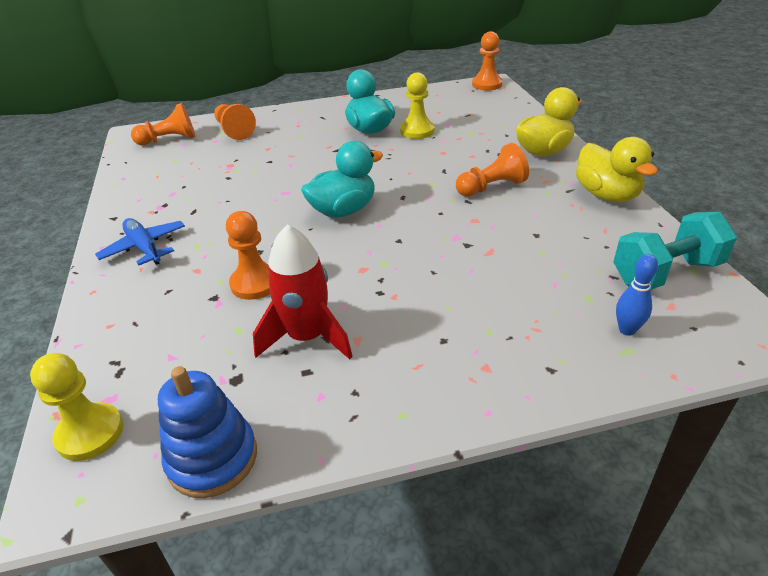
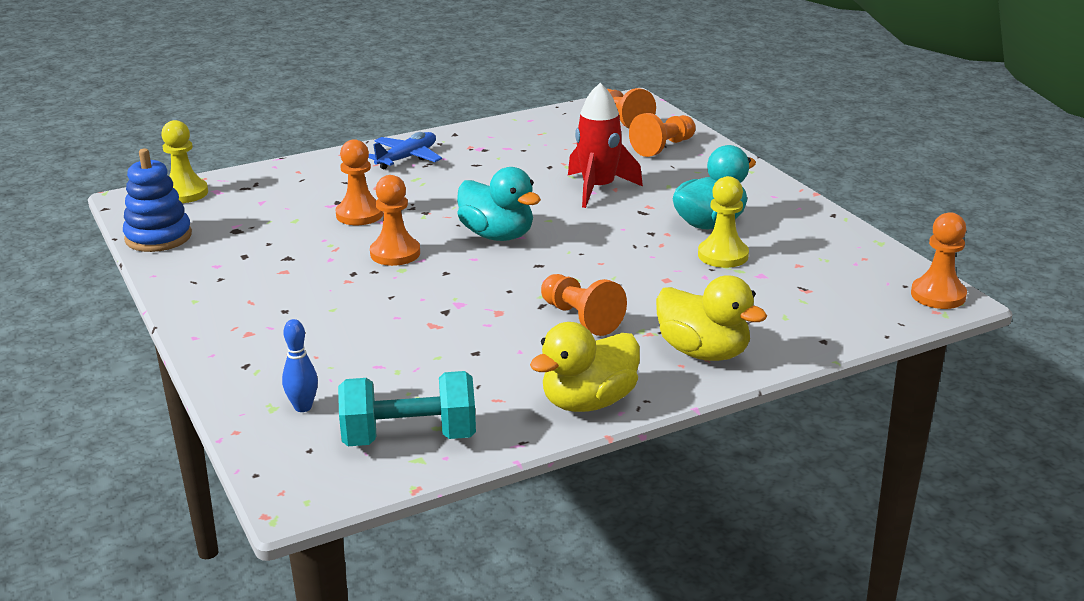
camera: 75 degrees right, 10 degrees down
(307, 337) = (286, 249): red rocket -> red rocket (598, 189)
(351, 265) = (395, 253): none -> orange pawn
(666, 273) = (409, 438): turquoise dumbbell -> turquoise dumbbell turned 60 degrees counterclockwise

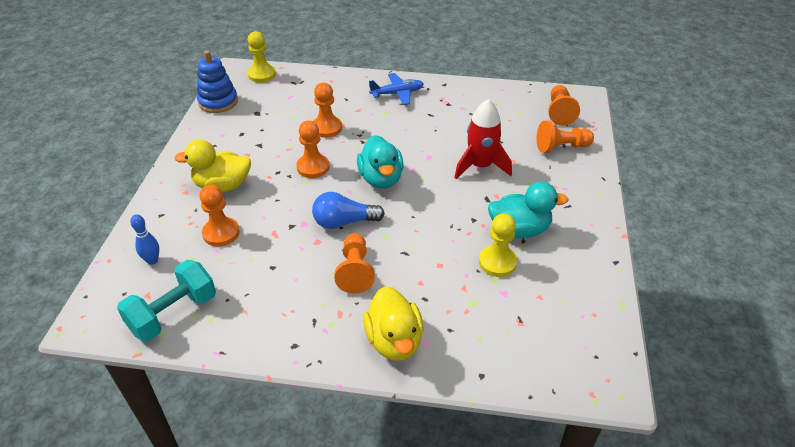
camera: 35 degrees right, 15 degrees up
(409, 438) = (173, 314): turquoise dumbbell -> turquoise dumbbell turned 75 degrees counterclockwise
(507, 285) = (344, 222): none -> blue light bulb
(588, 402) = (287, 343): yellow duck -> yellow duck (222, 185)
(938, 295) = (610, 380): orange pawn -> orange pawn (221, 233)

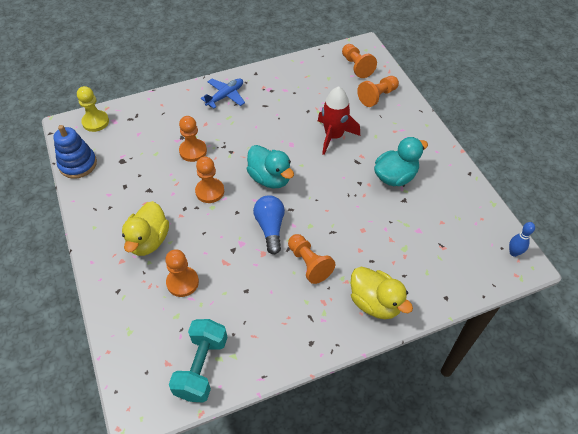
camera: 30 degrees left, 10 degrees up
(152, 260) = (146, 333): blue bowling pin -> blue bowling pin (513, 253)
(222, 185) = (149, 241): yellow duck -> yellow duck turned 45 degrees counterclockwise
(344, 222) = (270, 228): blue light bulb -> blue light bulb turned 120 degrees clockwise
(497, 262) = (398, 209): yellow pawn -> none

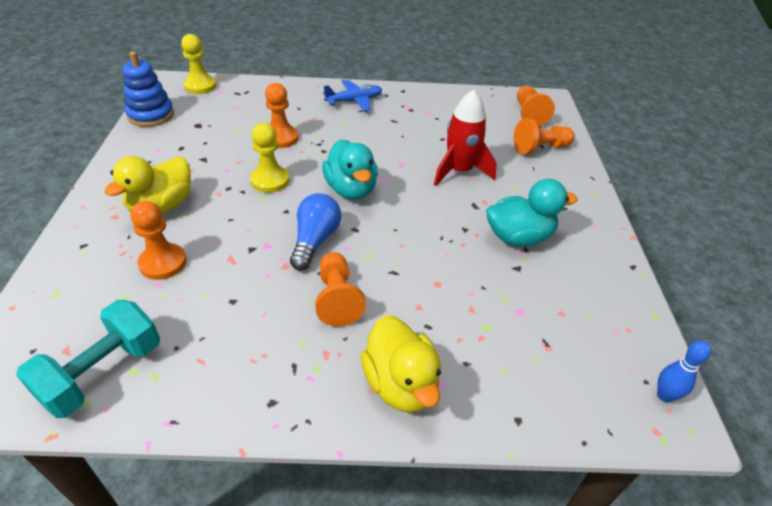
camera: 20 degrees right, 10 degrees down
(210, 191) = (270, 180): orange pawn -> yellow pawn

